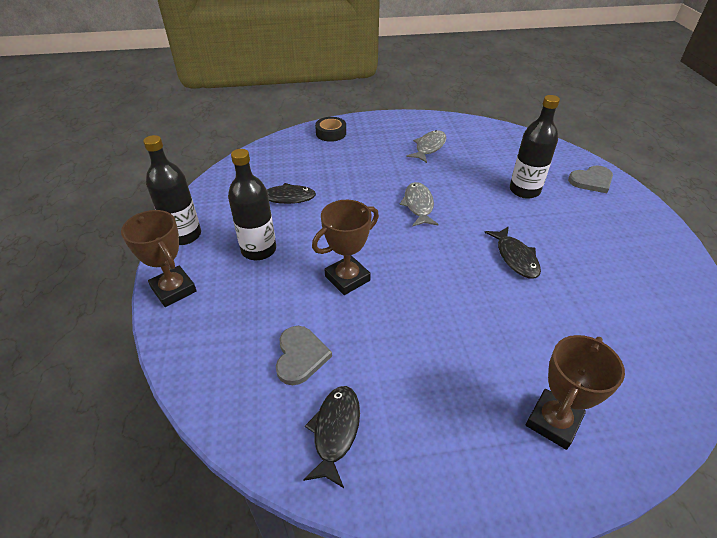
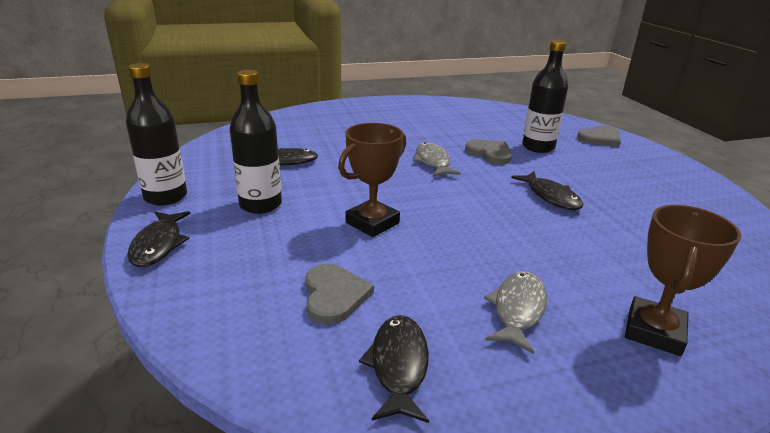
camera: 10 degrees left, 15 degrees down
(174, 289) = (158, 245): brown trophy -> black fish
(331, 133) = (322, 113): black tape -> none
(429, 147) = (429, 120): grey fish -> grey fish (518, 310)
(475, 197) = (490, 153): none -> grey heart

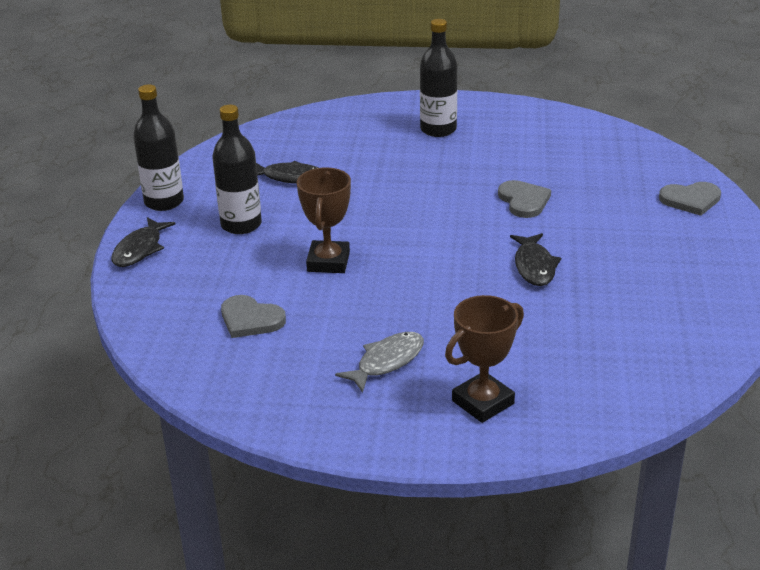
camera: 25 degrees right, 5 degrees up
(334, 295) = (250, 319): grey heart -> grey heart turned 105 degrees clockwise
(372, 223) = (328, 262): brown trophy -> brown trophy turned 60 degrees counterclockwise
(398, 366) = (261, 378): black fish -> none
(433, 162) = (447, 202): grey fish -> none
(538, 147) = (592, 201): black bottle -> black bottle (438, 129)

